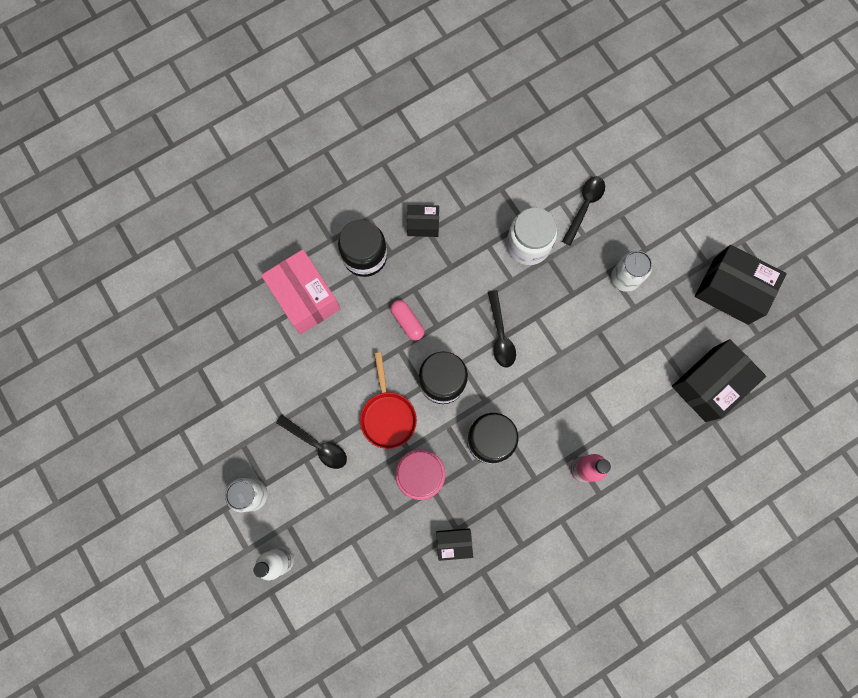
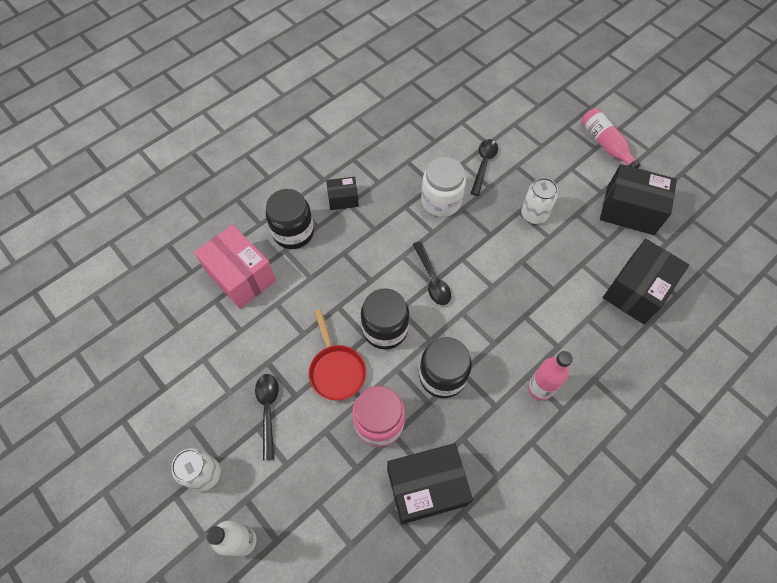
camera: 10 degrees left, 15 degrees down
(317, 444) = (268, 410): black spoon -> black spoon turned 120 degrees counterclockwise
(407, 322) = (342, 281): pink capsule -> none
(453, 543) = (426, 487): black box -> black box, size x1.88
(728, 203) = (605, 144): none -> pink bottle

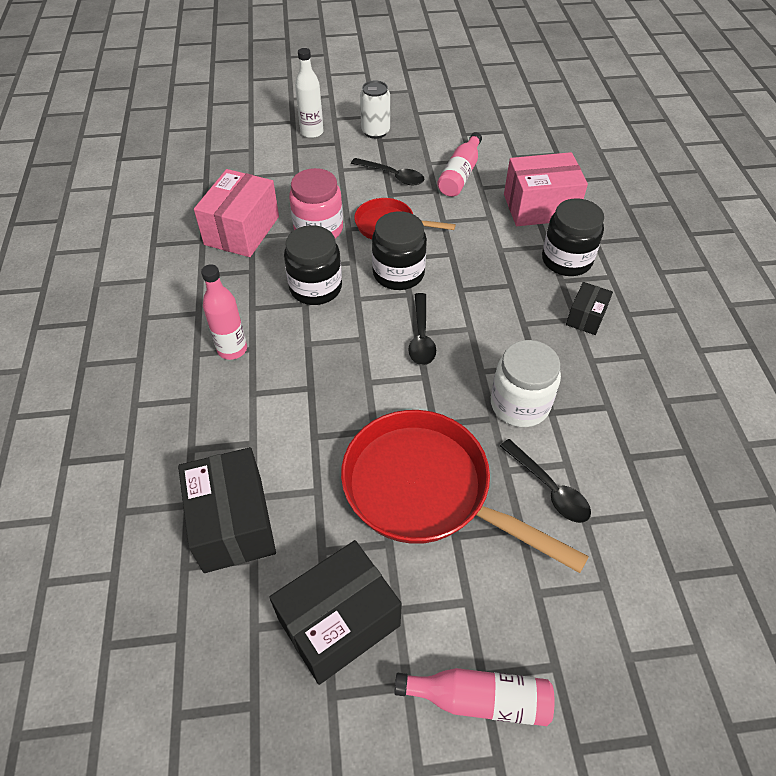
camera: 125 degrees right, 10 degrees down
(231, 356) = (460, 174): none -> pink bottle
(426, 487) = (242, 230): black box -> pink box
(432, 279) = (421, 336): black spoon -> black spoon turned 105 degrees counterclockwise
(533, 215) = (426, 490): white can -> red pan

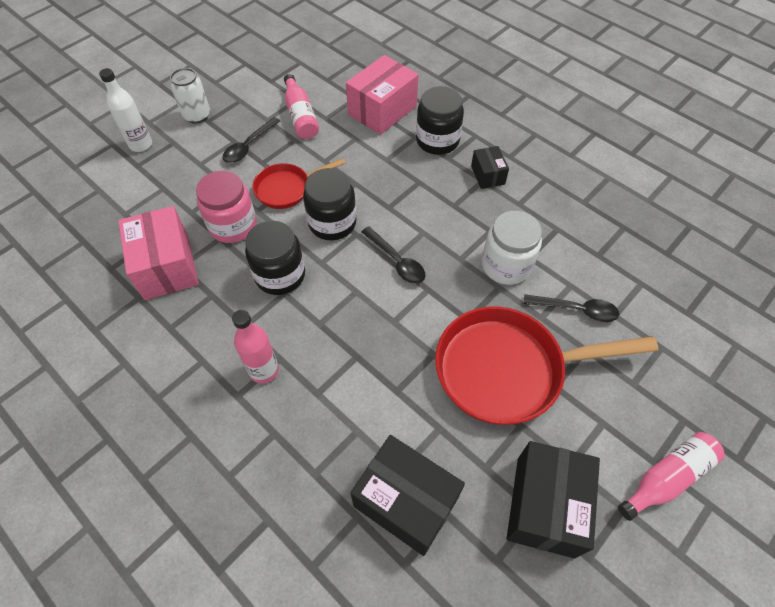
camera: 40 degrees left, 5 degrees up
(392, 176) = (249, 146): black spoon -> black spoon turned 135 degrees clockwise

